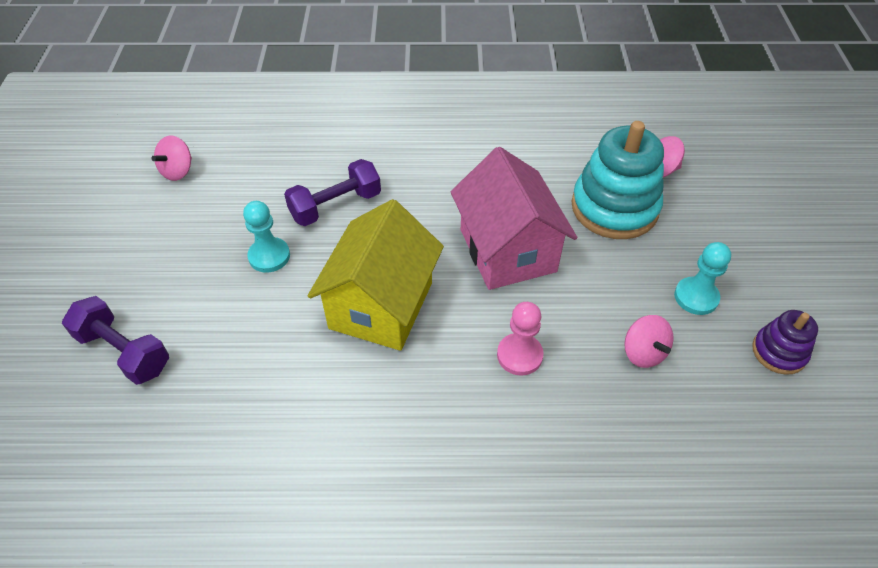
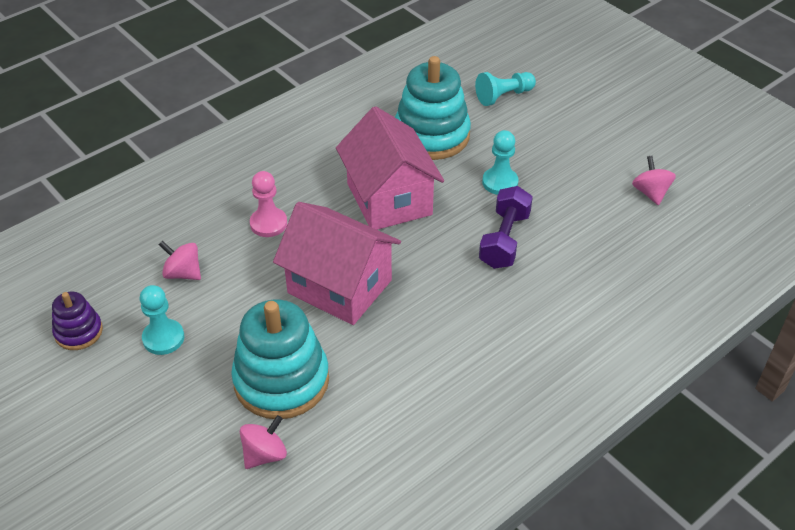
camera: 140 degrees right, 5 degrees down
(124, 351) = (503, 96): purple dumbbell -> turquoise pawn
(256, 352) = (431, 135): none -> turquoise stacking toy
(381, 305) = (389, 199): yellow house -> pink house

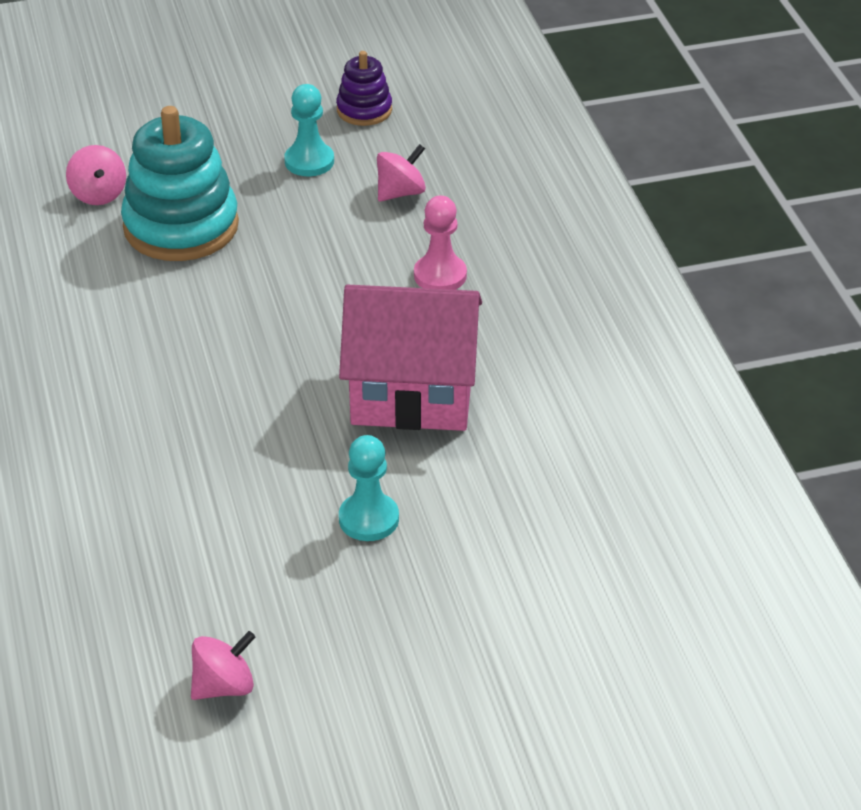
camera: 115 degrees right, 5 degrees down
(339, 286) = (284, 305): pink house -> none
(431, 135) = (526, 484): turquoise stacking toy -> none
(503, 96) = (578, 608): turquoise pawn -> none
(504, 240) = (251, 478): purple dumbbell -> none
(650, 193) = (224, 686): pink spinning top -> pink spinning top turned 45 degrees counterclockwise

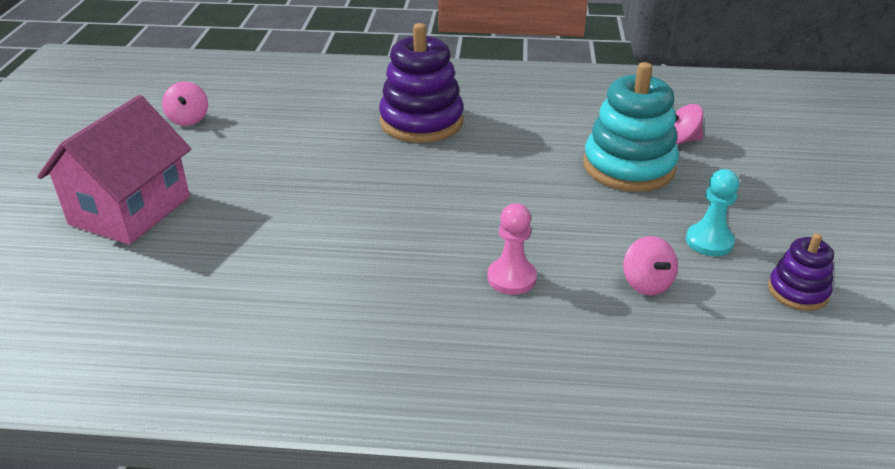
camera: 110 degrees right, 5 degrees down
(133, 422) = (421, 122): none -> purple stacking toy
(368, 519) = (265, 186): turquoise pawn -> none
(412, 394) = (371, 230): pink house -> pink house (130, 210)

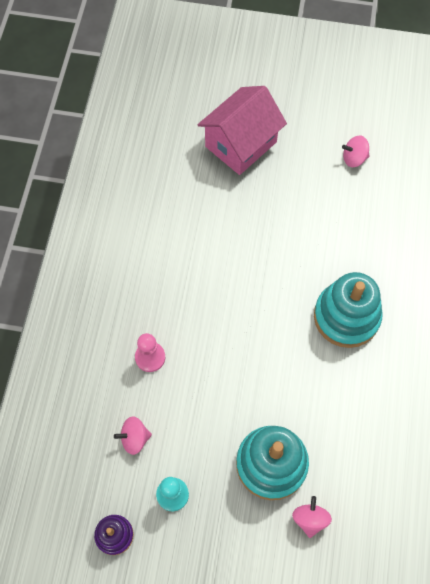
camera: 95 degrees right, 30 degrees up
(130, 210) = (240, 144): pink house -> pink house turned 75 degrees counterclockwise
(421, 122) = (346, 317): purple stacking toy -> turquoise stacking toy

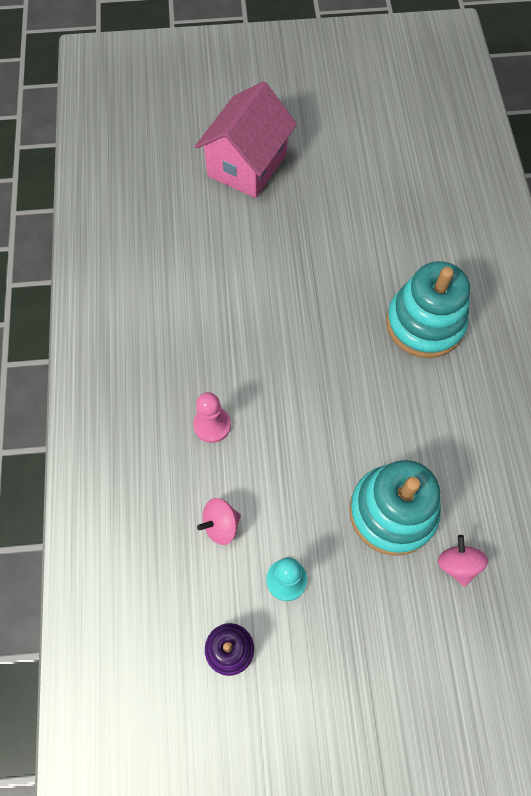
camera: 15 degrees left, 0 degrees up
(354, 158) = (378, 153): pink spinning top -> none

